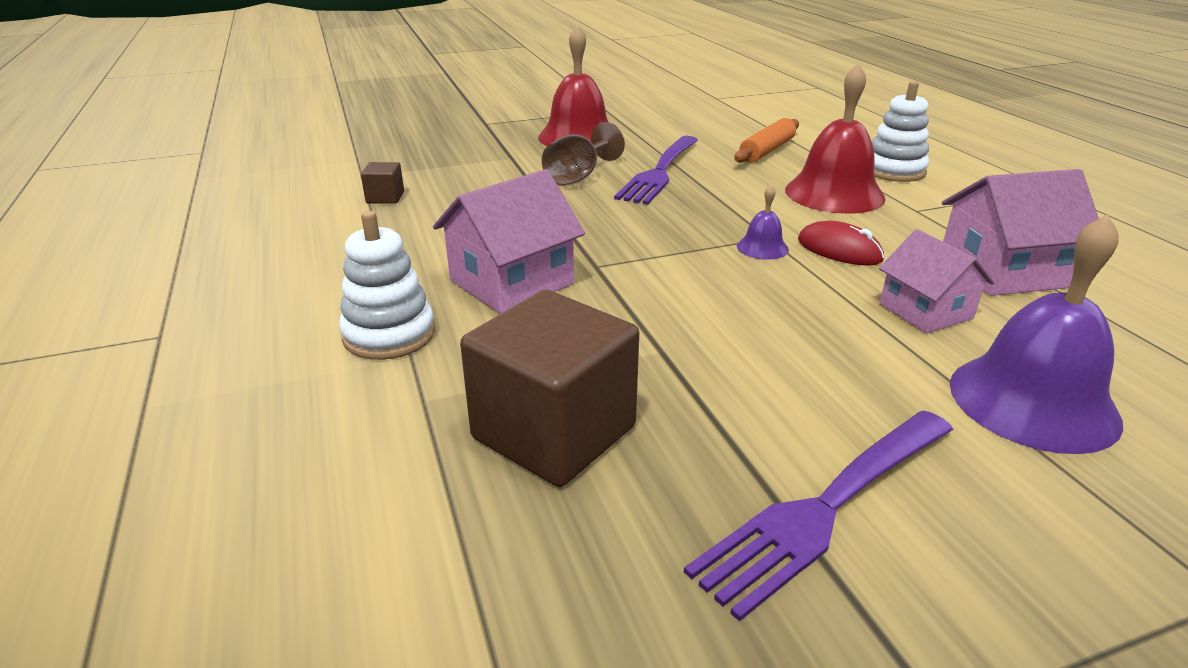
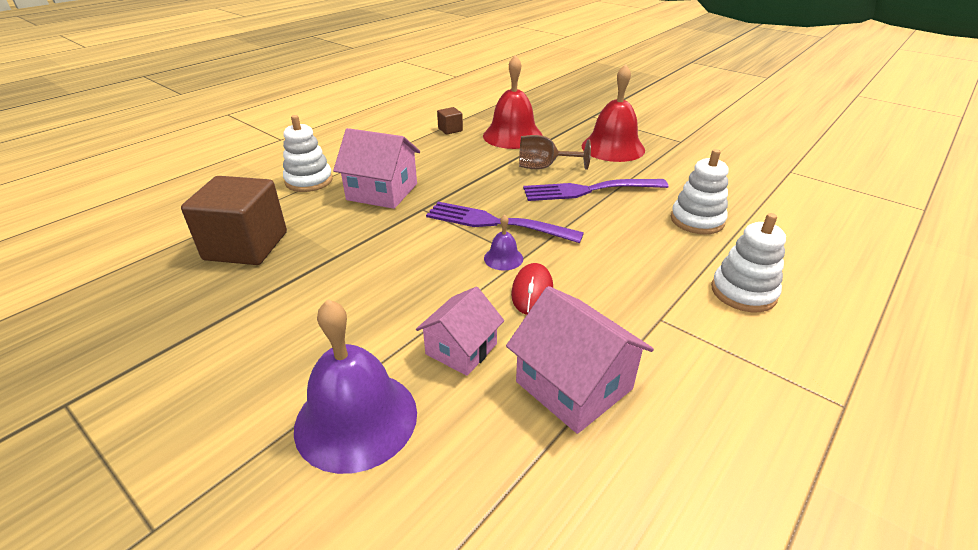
camera: 60 degrees right, 5 degrees up
(767, 150) = (697, 220): orange rolling pin -> white stacking toy
(825, 507) = (208, 341): purple fork -> purple fork (496, 223)
(834, 193) = (643, 270): red bell -> red bell (512, 136)

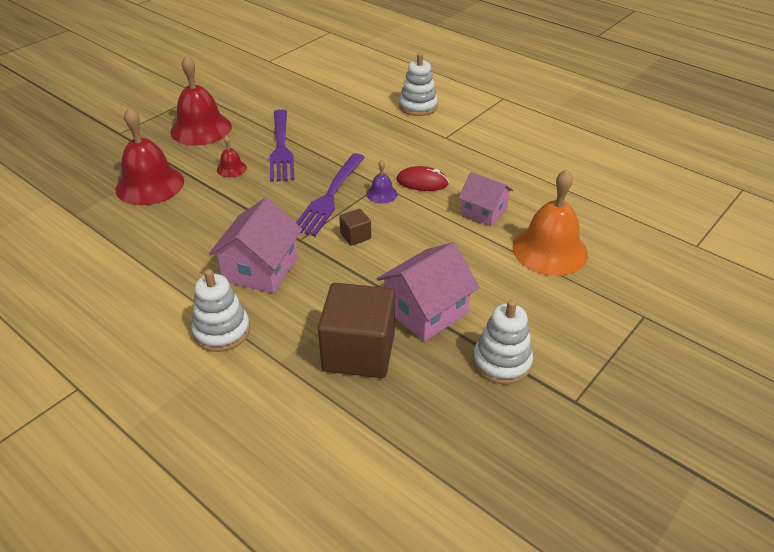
camera: 90 degrees left, 5 degrees up
(356, 419) = (550, 250): purple bell -> orange bell
(450, 129) = (113, 229): brown cube -> brown cube (355, 236)
(544, 167) = (231, 168): brown goblet -> red bell
(574, 385) = (506, 171): pink house -> pink house (426, 311)
(697, 220) = (335, 108): white stacking toy -> white stacking toy (502, 362)

